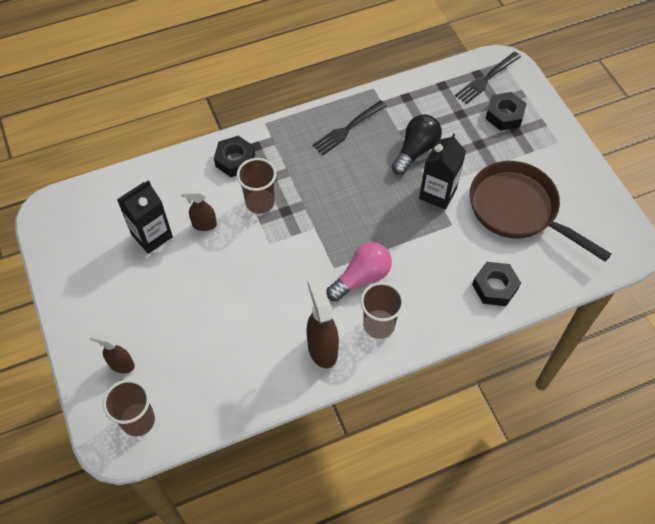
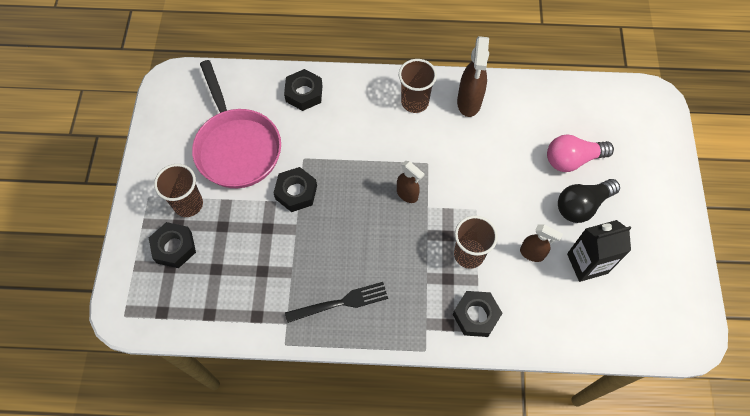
camera: 155 degrees left, 5 degrees up
(121, 365) = (640, 154): brown spray bottle -> brown spray bottle (407, 194)
(138, 420) = (634, 107): brown cup -> brown cup (188, 204)
(361, 278) = (409, 144): pink light bulb -> pink light bulb (572, 159)
(416, 151) = (288, 246): black light bulb -> black light bulb (582, 205)
(438, 193) = (296, 192): black carton -> black nut
(486, 79) = (158, 300): black fork -> none
(518, 209) = (237, 147): brown pan -> pink pan

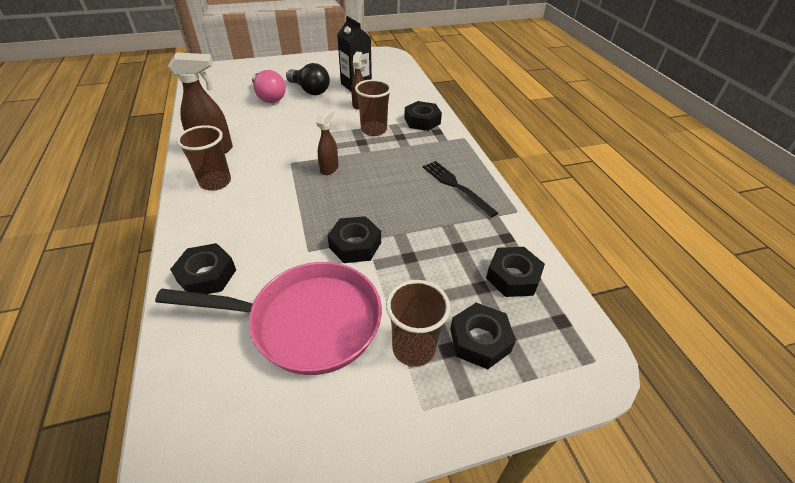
camera: 110 degrees left, 20 degrees down
(214, 298) = (513, 277): none -> black nut
(237, 147) = (307, 322): pink pan -> pink pan turned 45 degrees clockwise

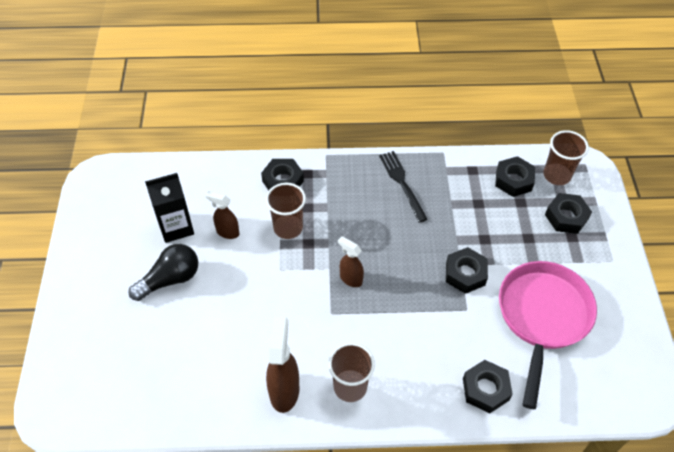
camera: 75 degrees left, 10 degrees up
(269, 97) = (171, 327): pink light bulb -> none
(413, 348) = (569, 255): brown cup -> brown cup (556, 175)
(456, 186) = (402, 183): black fork -> black fork turned 90 degrees clockwise

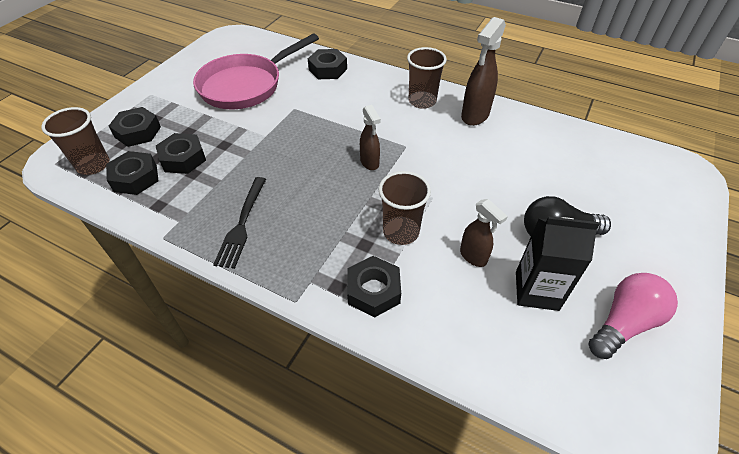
camera: 150 degrees left, 5 degrees down
(115, 230) = (624, 323): none -> pink light bulb
(465, 274) = (269, 129): black nut -> black nut (183, 158)

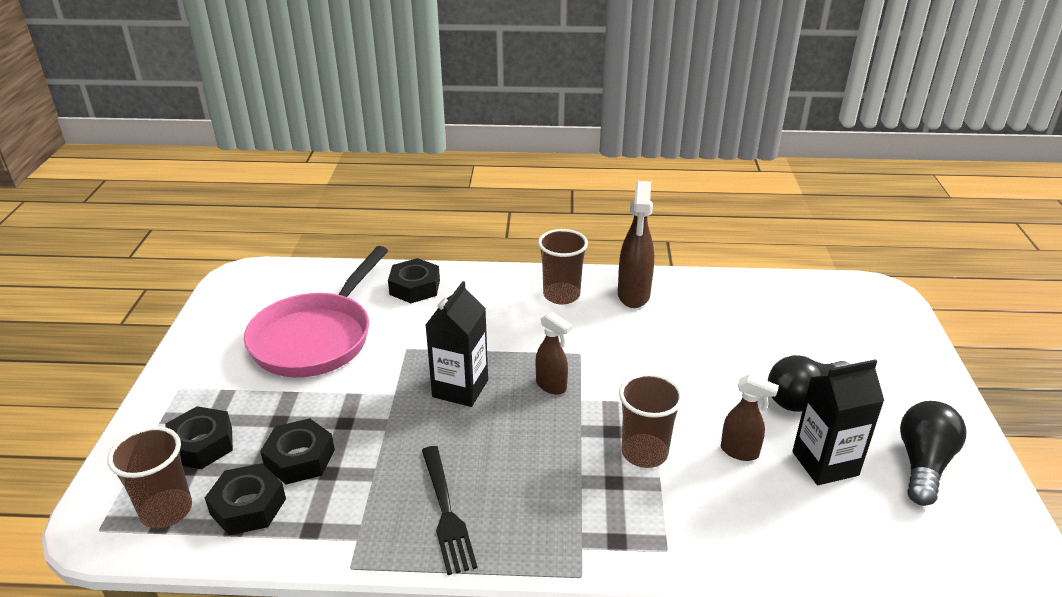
camera: 25 degrees left, 15 degrees down
(309, 145) = (460, 388): none -> black carton
(373, 291) = (661, 529): black nut -> none
(624, 323) = (923, 464): pink light bulb -> black light bulb

